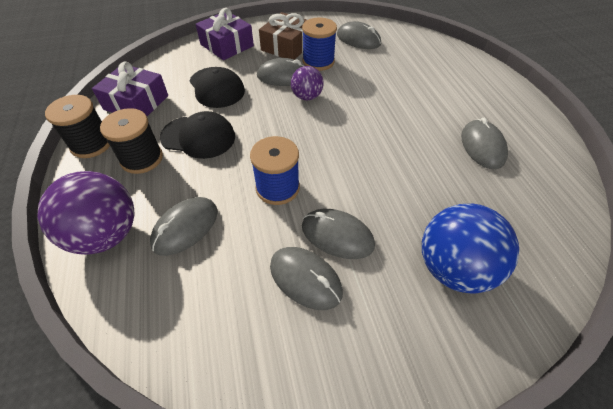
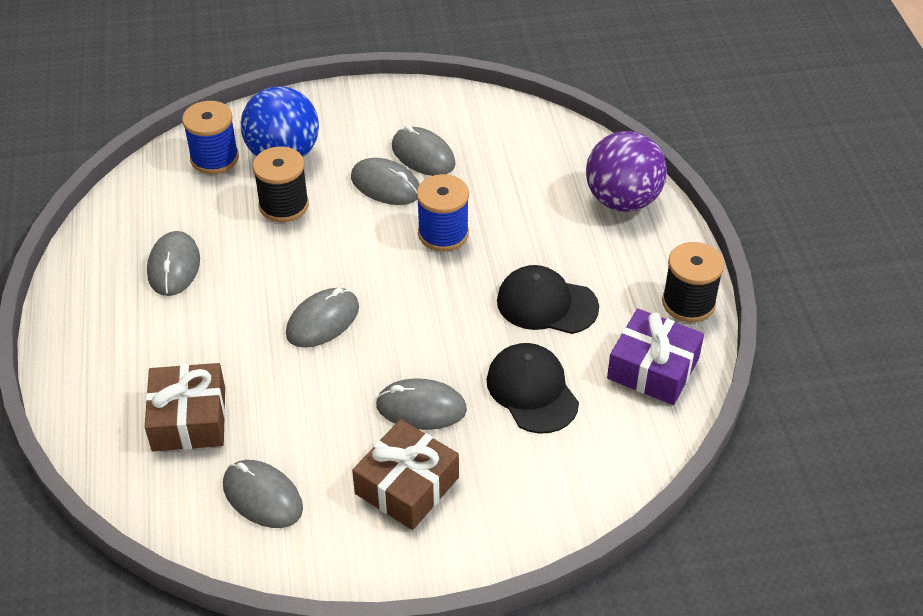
camera: 175 degrees left, 5 degrees down
(142, 159) = (613, 278): black spool -> black spool (284, 205)
(185, 227) = (542, 201): grey mouse -> grey mouse (322, 321)
(227, 45) = (525, 497): purple gift -> none
(307, 97) = (388, 362): purple ball -> none
(318, 61) = (355, 439): blue spool -> blue spool (214, 158)
(413, 65) = (189, 419): none -> brown gift

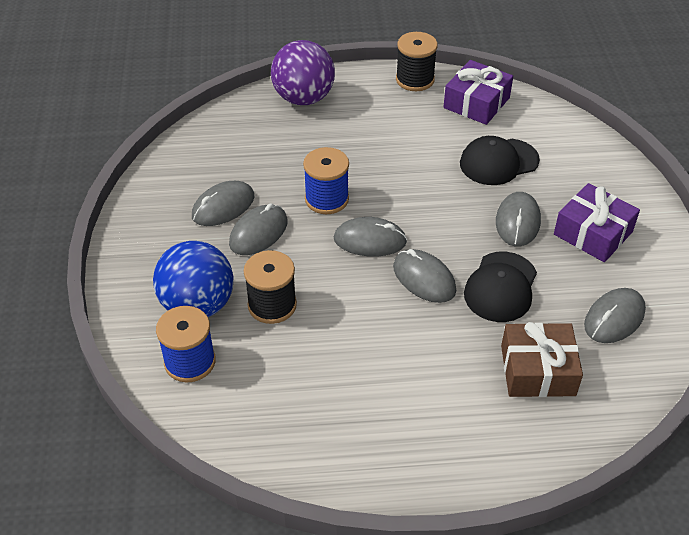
camera: 85 degrees left, 0 degrees up
(174, 266) = (346, 390): grey mouse -> grey mouse (370, 240)
(407, 486) = (593, 233): brown gift -> purple gift
(546, 304) = (412, 147): black cap -> black cap (501, 287)

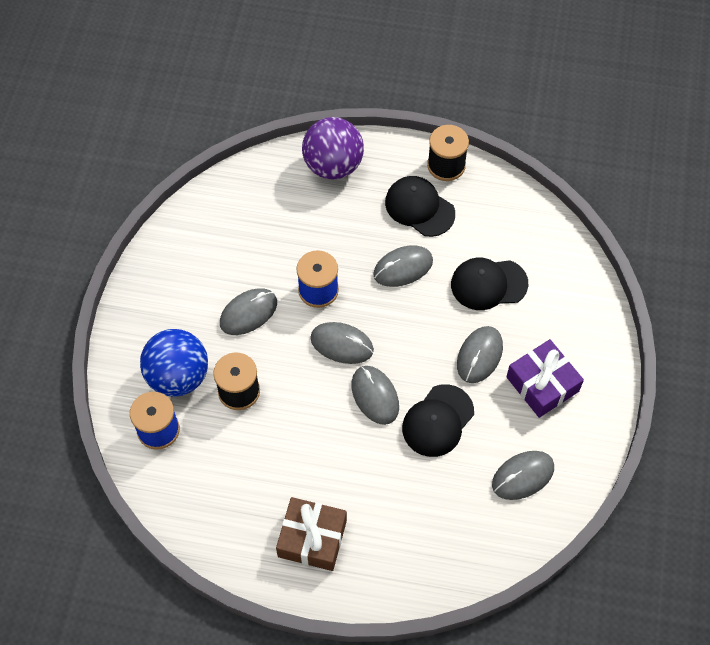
camera: 15 degrees right, 15 degrees up
(223, 206) = (226, 277): grey mouse -> grey mouse (403, 268)
(403, 115) = (419, 208): none -> black cap
(476, 103) = (495, 208): purple gift -> none
(537, 370) = (437, 509): brown gift -> brown gift (312, 538)

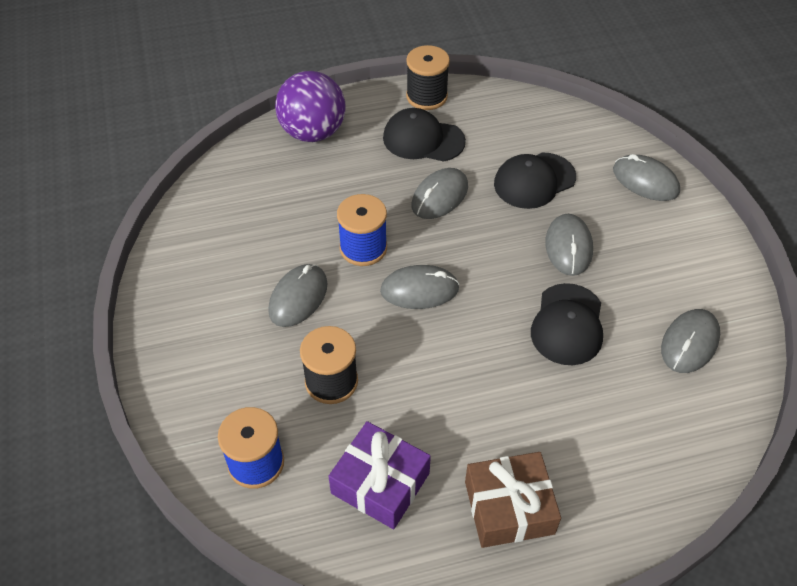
camera: 25 degrees left, 10 degrees down
(178, 376) = (250, 394): blue ball -> none
(375, 396) = (486, 326): grey mouse -> grey mouse (645, 181)
(542, 384) = (647, 249): purple gift -> purple gift (380, 483)

